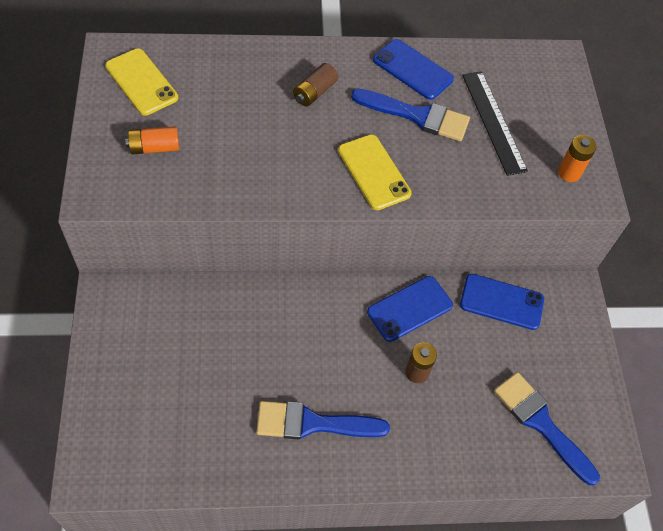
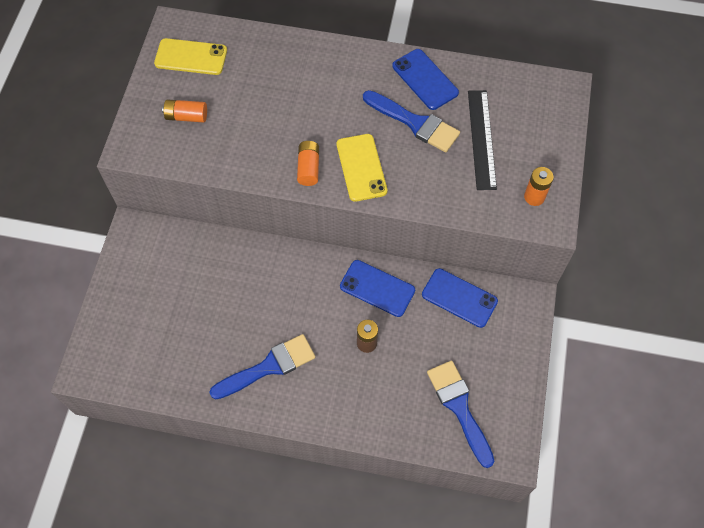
camera: 20 degrees right, 5 degrees up
(141, 82) = (191, 57): yellow phone -> yellow phone turned 60 degrees counterclockwise
(313, 423) = (269, 367): blue brush -> blue brush turned 135 degrees clockwise
(314, 92) = (332, 88): brown battery -> none
(314, 182) = (308, 168): none -> orange battery
(409, 308) = (377, 288): blue phone -> blue phone turned 45 degrees clockwise

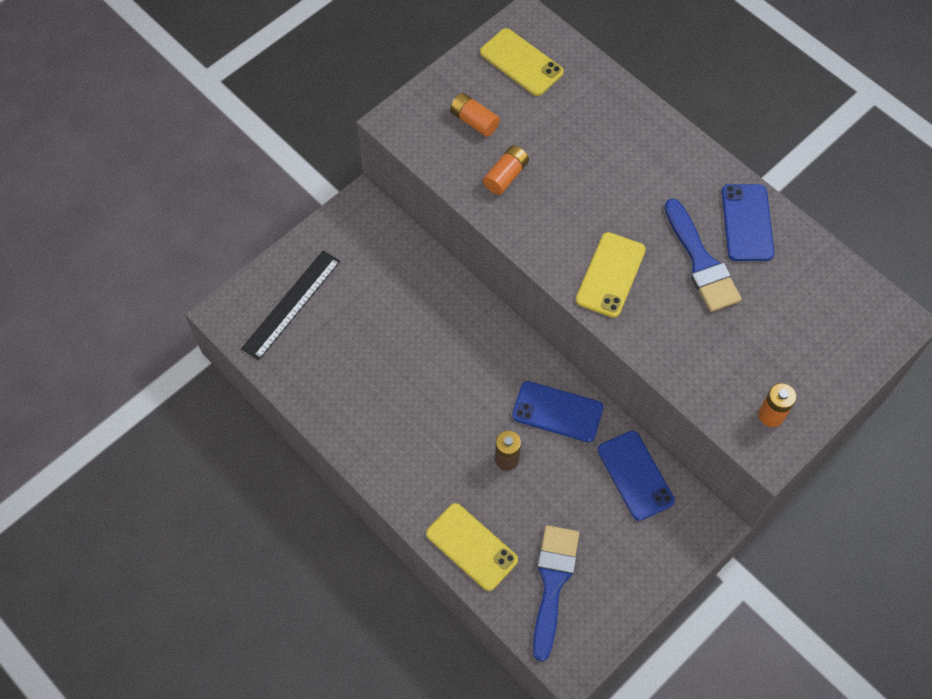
camera: 35 degrees right, 0 degrees up
(269, 367) = (395, 419): blue brush -> none
(308, 168) = (556, 243): orange battery -> orange battery (506, 176)
(377, 288) = (557, 411): blue phone -> blue phone turned 45 degrees counterclockwise
(387, 420) = (471, 547): none -> yellow phone
(481, 139) = (760, 321): black ruler -> black ruler (291, 304)

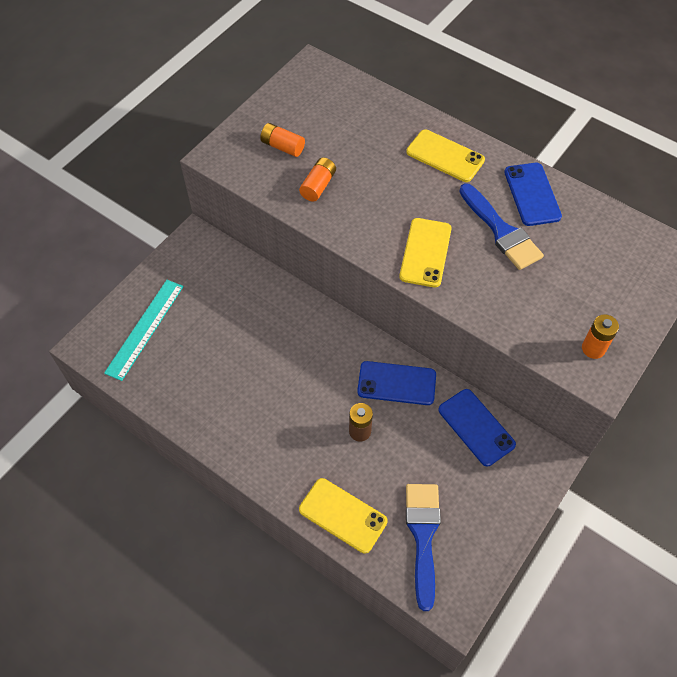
camera: 10 degrees left, 5 degrees down
(291, 304) = (145, 328): black ruler -> turquoise ruler
(521, 62) = (314, 97): yellow phone -> yellow phone (445, 156)

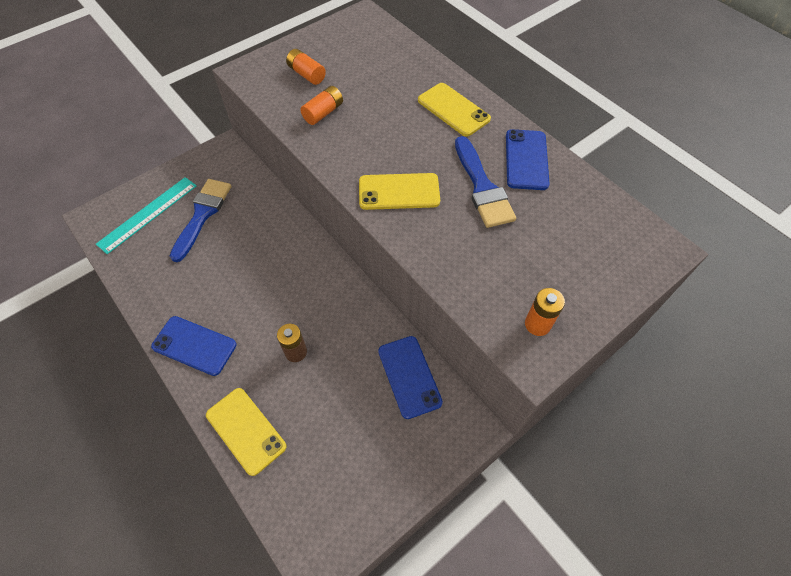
camera: 15 degrees right, 0 degrees up
(396, 383) = (349, 315): blue phone -> blue phone (194, 345)
(423, 536) = (315, 473): blue brush -> blue brush (202, 215)
(425, 252) = (399, 192): yellow phone -> yellow phone turned 60 degrees clockwise

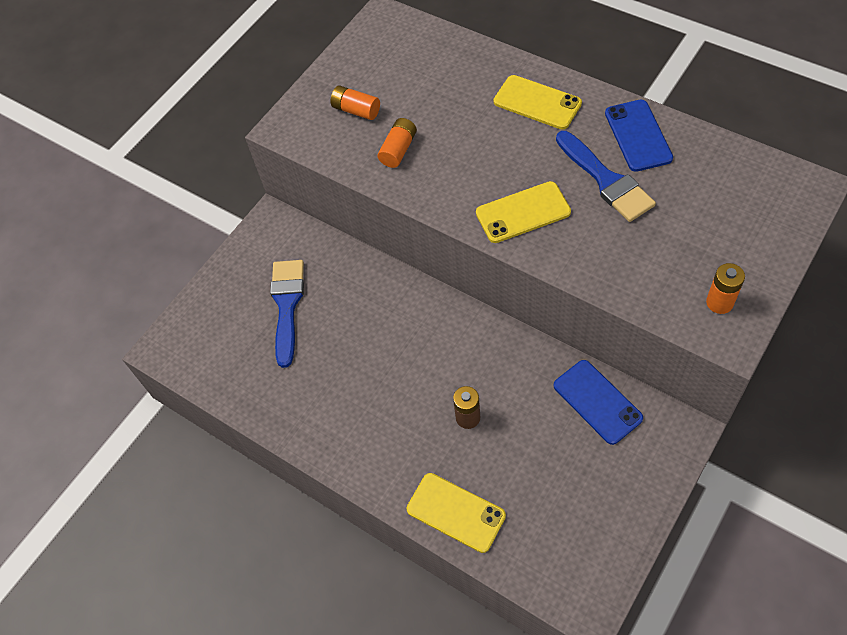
camera: 10 degrees left, 0 degrees up
(148, 214) = (224, 325): turquoise ruler -> none
(194, 345) = (356, 448): blue phone -> none

